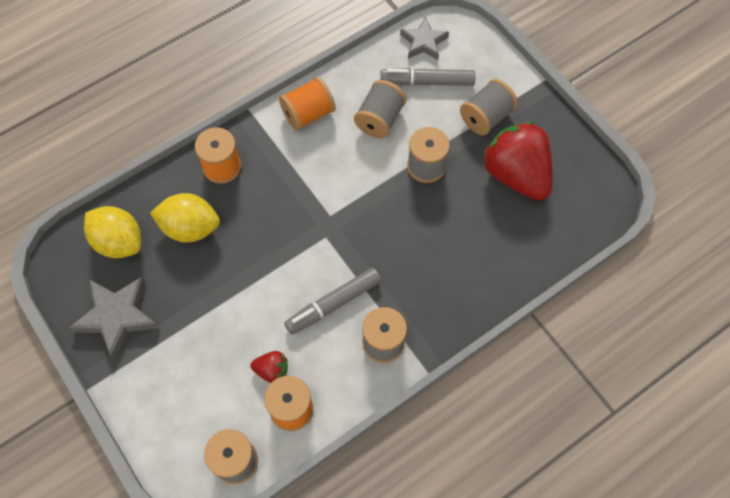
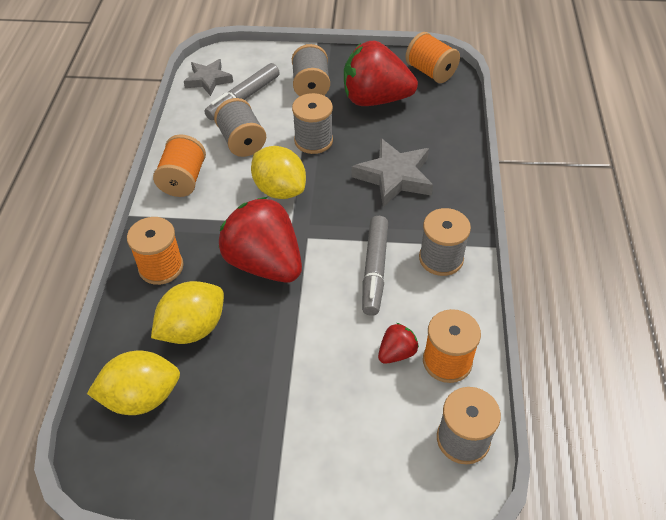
camera: 50 degrees left, 15 degrees down
(117, 317) = (219, 450): grey star -> grey star (394, 177)
(278, 227) = (264, 263): none -> red strawberry
(355, 183) = (279, 189): none -> yellow lemon
(593, 192) = (430, 72): none -> orange spool

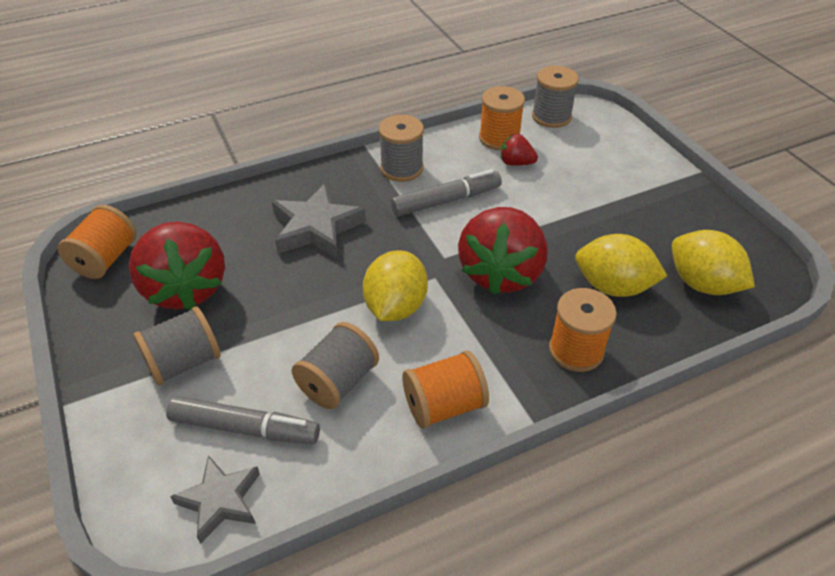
camera: 120 degrees left, 5 degrees down
(313, 141) = (295, 313): grey spool -> none

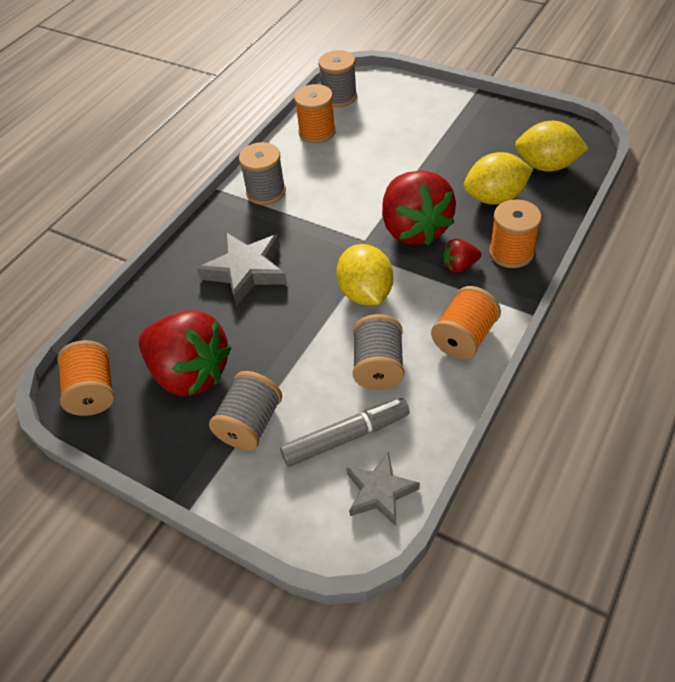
camera: 30 degrees left, 5 degrees up
(446, 200) = (324, 198): grey marker -> none
(516, 163) = (347, 145): red strawberry -> red strawberry (459, 266)

